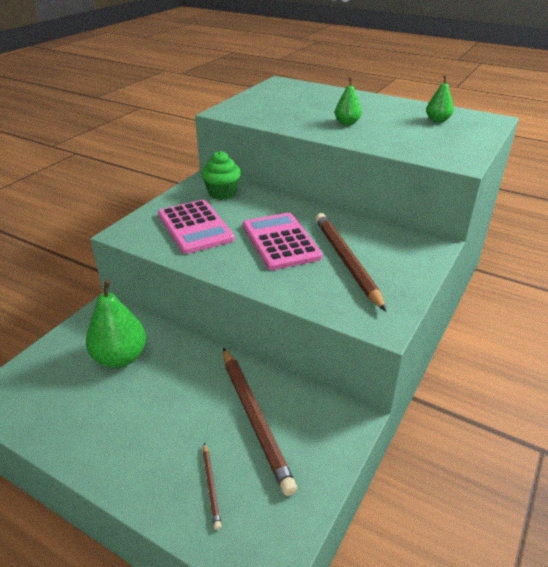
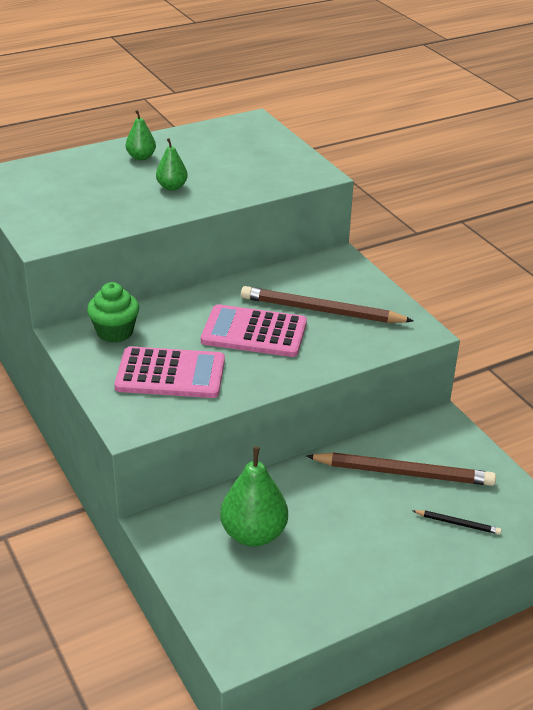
camera: 60 degrees left, 0 degrees up
(211, 486) = (457, 523): brown pencil -> black pencil
(437, 120) = (224, 144): green pear -> green pear (141, 157)

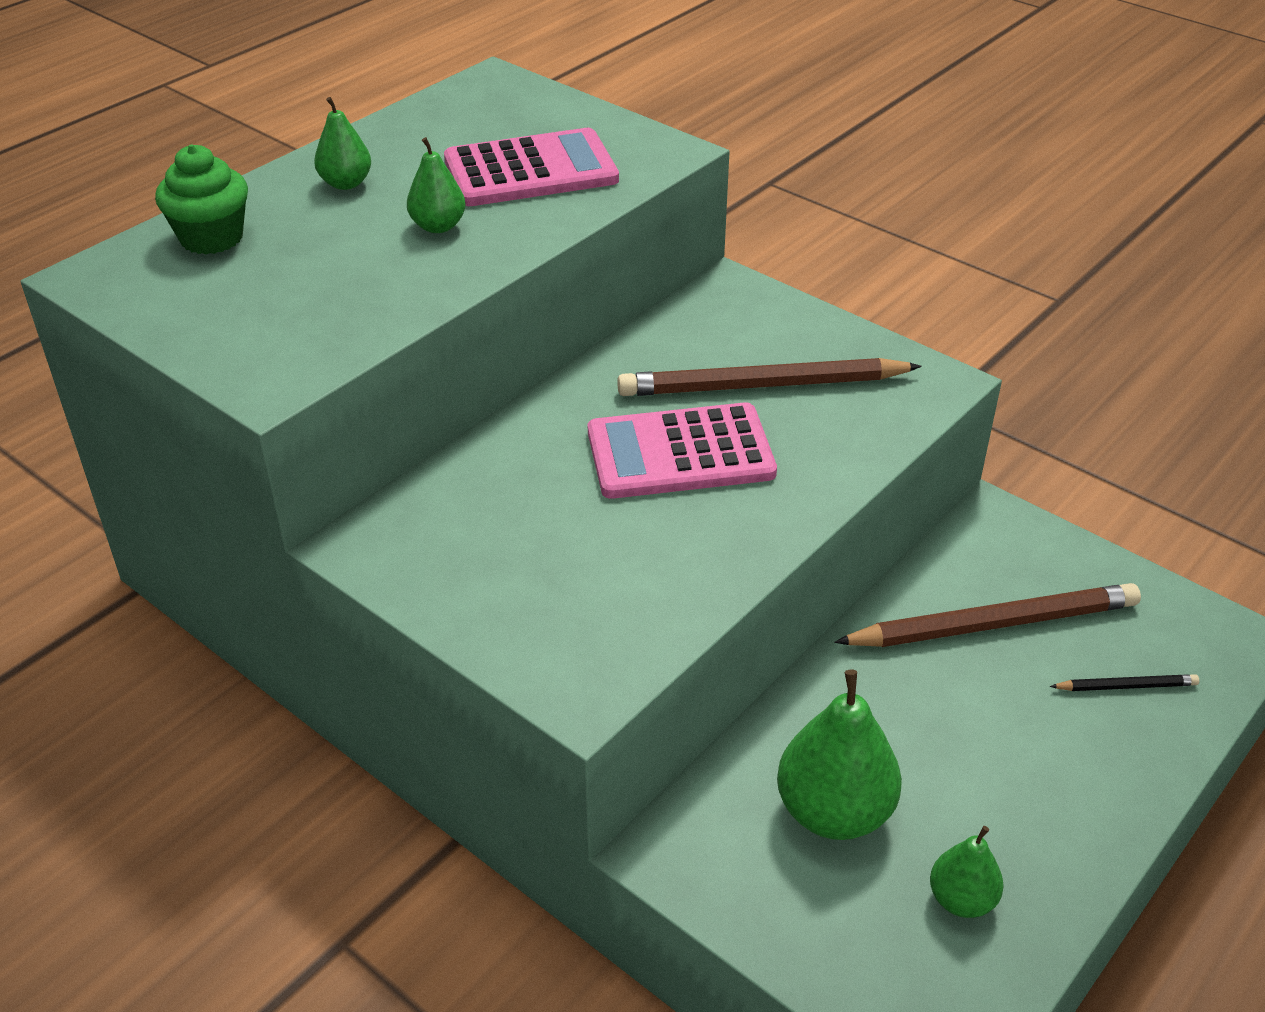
camera: 20 degrees left, 5 degrees up
(115, 332) = (442, 517): green cupcake -> green cupcake (212, 238)
(170, 374) = (590, 570): pink calculator -> pink calculator (531, 170)
(292, 593) = (961, 900): none -> green pear

